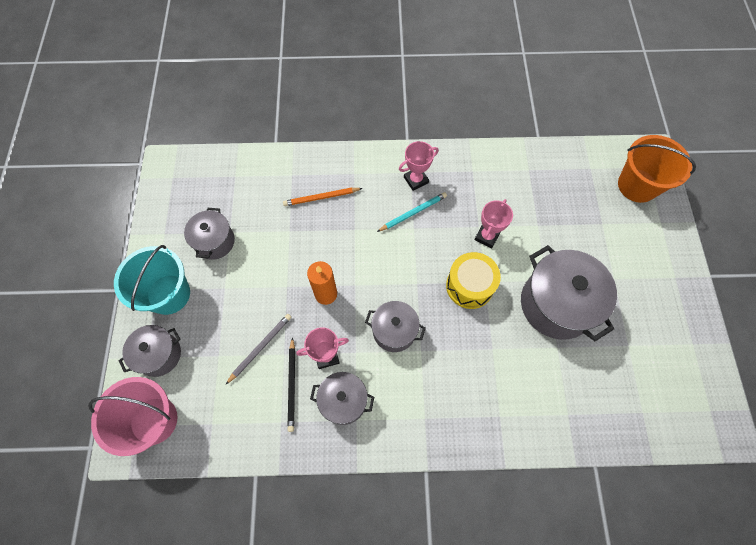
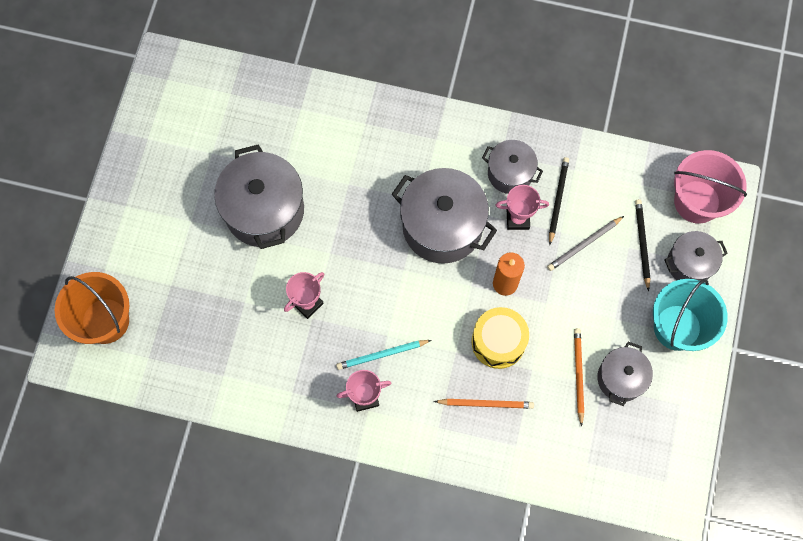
camera: 165 degrees left, 5 degrees up
(206, 362) = (642, 243): none -> black pencil
(250, 236) = (578, 375): none -> orange pencil
(394, 331) = (442, 226): grey pot -> grey pot, size x1.73
(469, 286) = (348, 252): yellow drum -> yellow drum (498, 342)

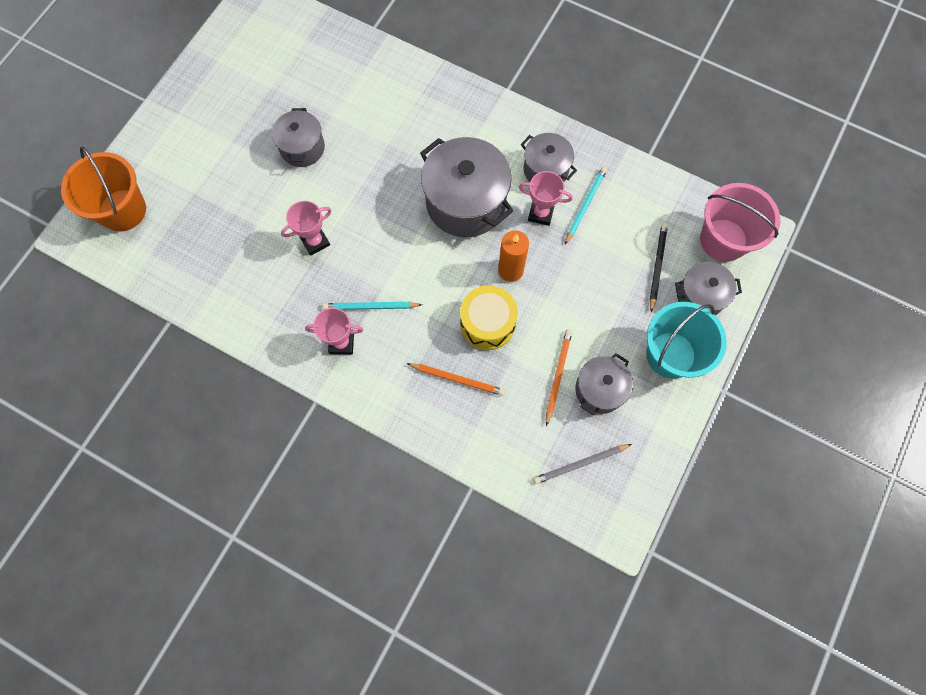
camera: 15 degrees right, 0 degrees up
(264, 210) = (302, 148): grey pot -> grey pot, size x0.58
(557, 200) = (585, 205): black pencil -> turquoise pencil
(584, 244) = (599, 253): grey pencil -> grey pencil (580, 464)

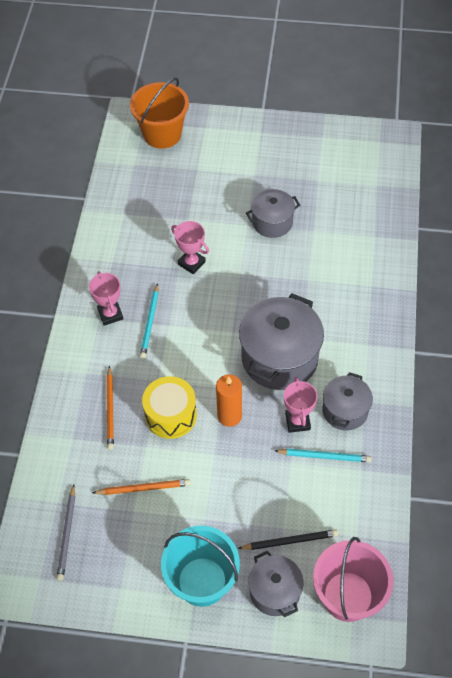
camera: 70 degrees right, 15 degrees down
(370, 307) = (150, 323): turquoise pencil -> turquoise pencil turned 150 degrees counterclockwise
(580, 464) = (67, 534): grey pencil -> grey pencil turned 135 degrees counterclockwise
(599, 390) = (143, 528): grey pot -> none

